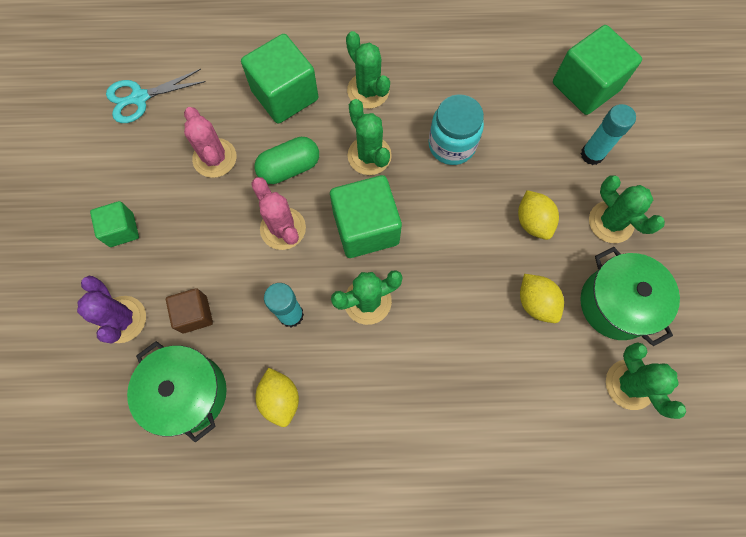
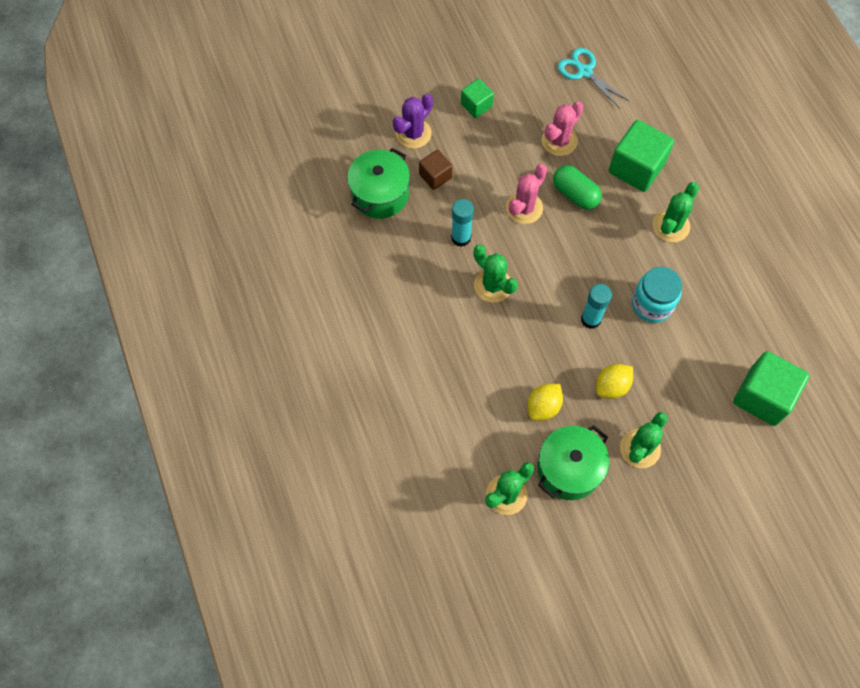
camera: 70 degrees right, 5 degrees down
(280, 398) = (399, 253): yellow lemon -> none
(366, 228) = (550, 265): green cube -> none
(369, 155) = (612, 246): green cactus -> none
(592, 154) = (697, 418): turquoise glue stick -> turquoise glue stick (591, 319)

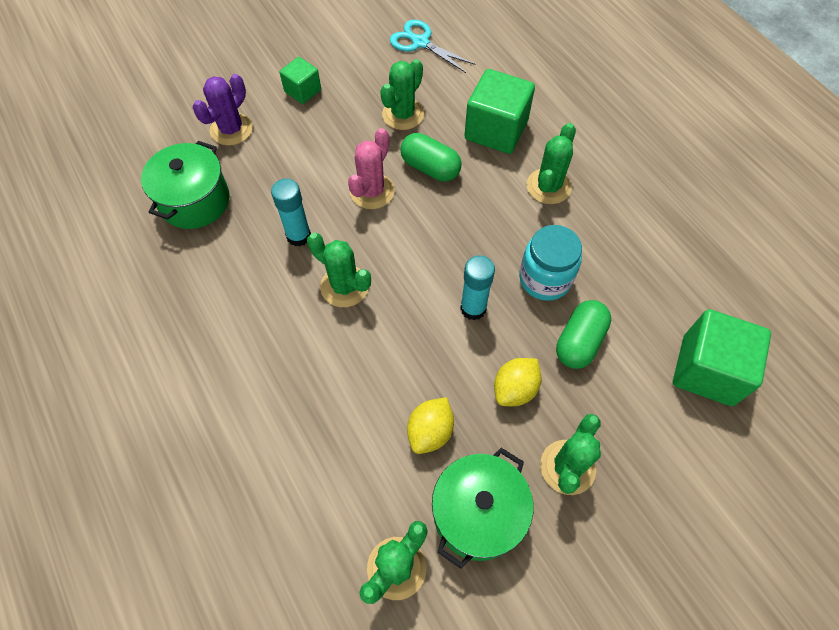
camera: 10 degrees left, 5 degrees down
(435, 176) = (261, 171): brown cube -> none
(559, 141) = (403, 114): pink cactus -> green cactus
(668, 359) = (579, 342): none -> green capsule

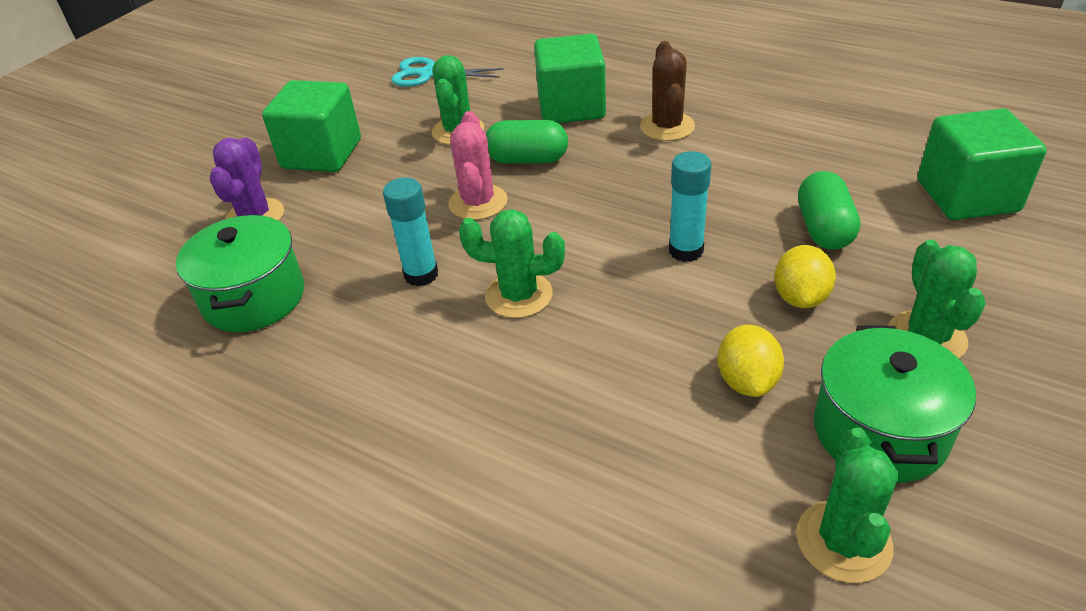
camera: 25 degrees left, 20 degrees down
(303, 91) = (322, 154): green cube -> green cube, size x1.79
(545, 279) = (736, 195): turquoise jar -> none
(548, 186) = (667, 127): green cactus -> brown cactus

